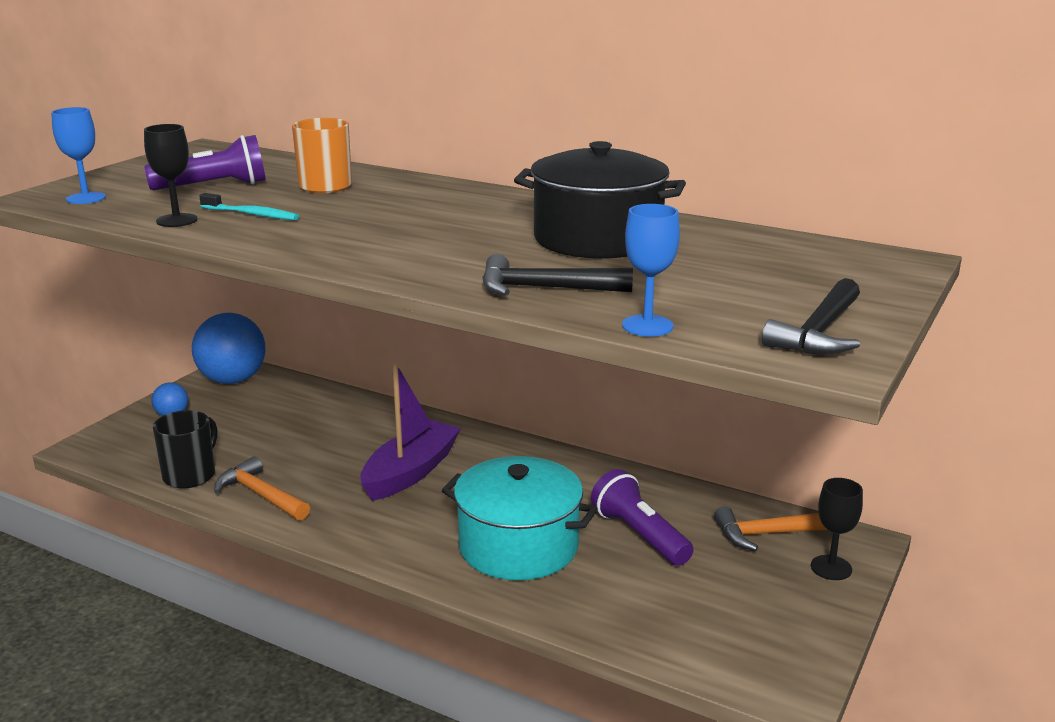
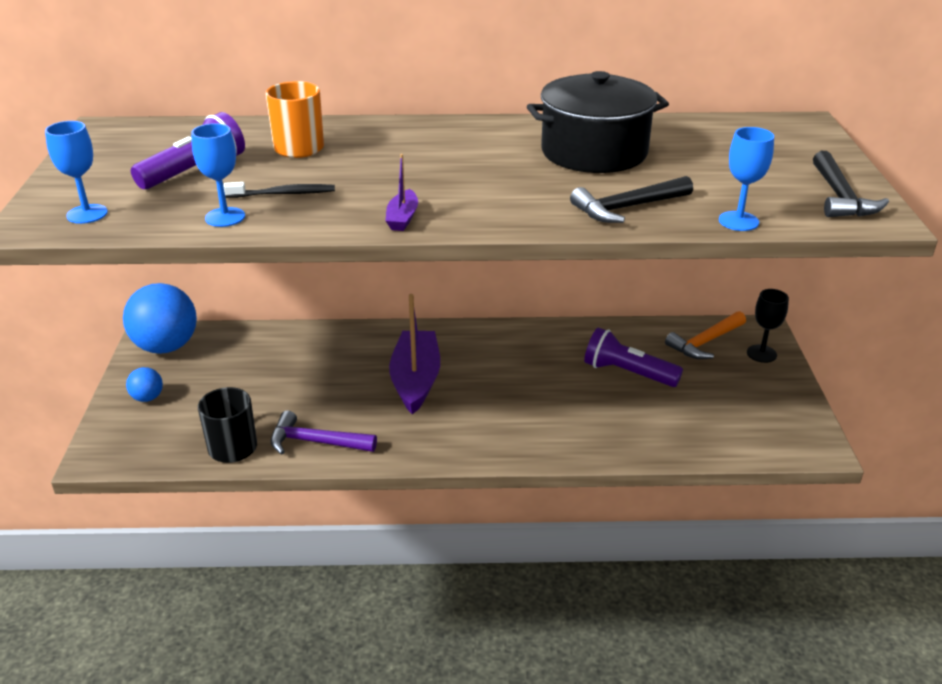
camera: 30 degrees left, 10 degrees up
(177, 220) = (225, 217): black goblet -> blue goblet
(251, 214) = (283, 194): turquoise toothbrush -> black toothbrush
(261, 495) = (316, 442): orange hammer -> purple hammer
(315, 251) = (402, 218): none -> purple boat
(518, 546) = (557, 411): turquoise pot -> none

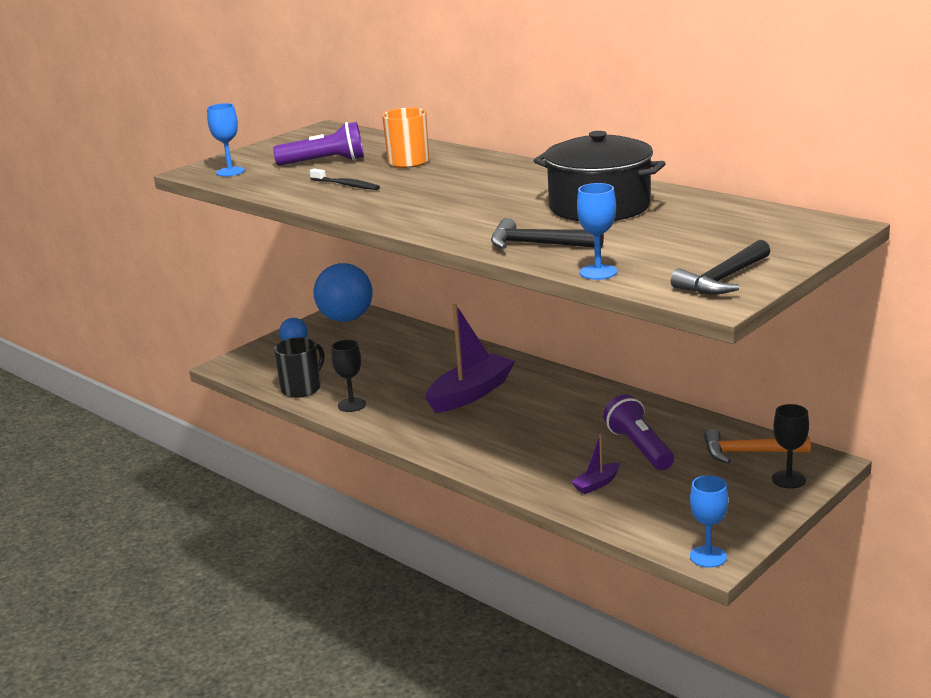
camera: 45 degrees right, 10 degrees down
(225, 217) = (291, 190): blue goblet -> blue goblet (708, 557)
(316, 442) = (352, 405): purple hammer -> black goblet
(402, 218) = (383, 214): purple boat -> purple boat (597, 484)

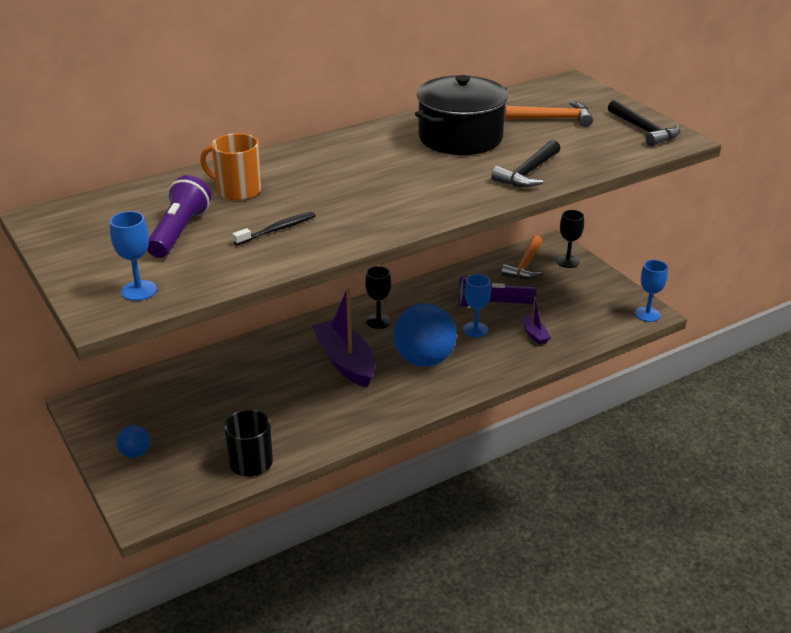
camera: 75 degrees left, 10 degrees up
(346, 319) = (106, 408): blue ball -> blue ball (424, 360)
(352, 405) = (313, 434): black goblet -> black goblet (378, 321)
(598, 272) = (604, 163): blue goblet -> blue goblet (475, 329)
(701, 234) = (553, 119): none -> orange hammer

